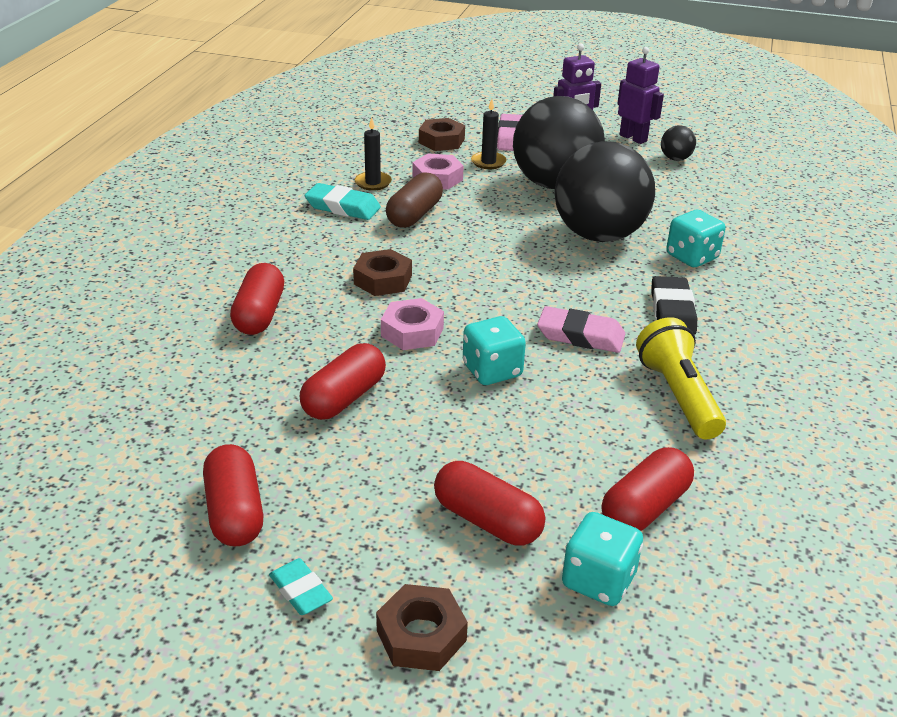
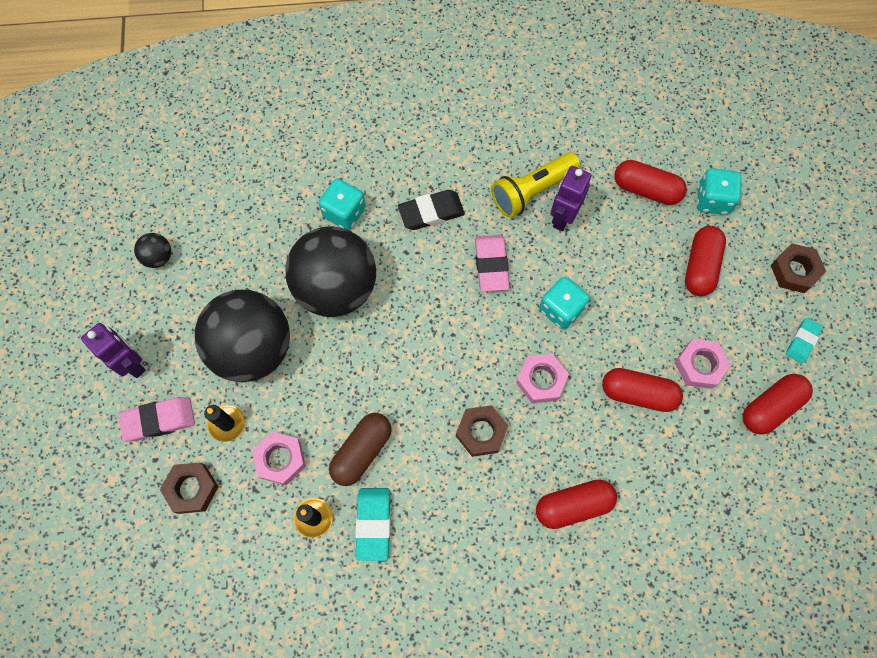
camera: 110 degrees left, 35 degrees up
(341, 464) = (699, 366): none -> pink nut
(414, 215) = (362, 451): brown capsule -> brown capsule turned 60 degrees counterclockwise
(633, 138) = (121, 304): purple robot -> purple robot (562, 218)

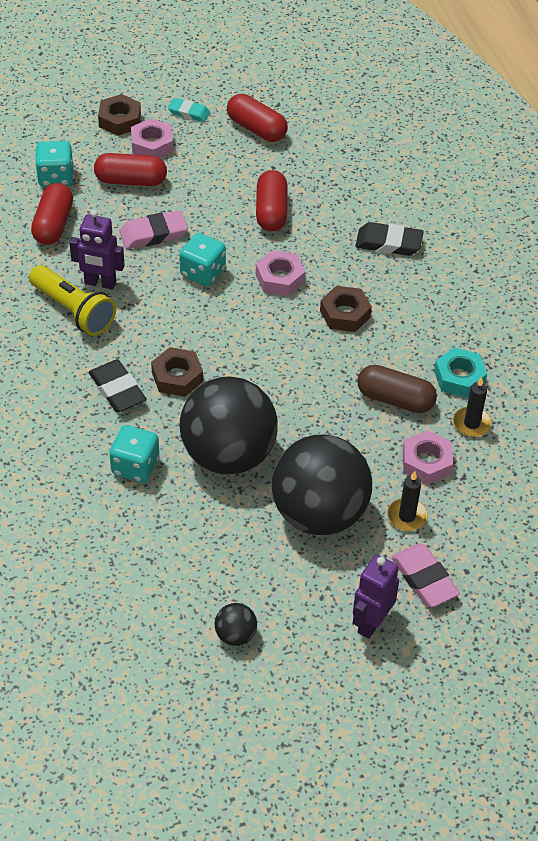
camera: 105 degrees left, 20 degrees down
(192, 489) = (483, 529): brown nut -> brown nut (177, 377)
(373, 524) = (459, 377): turquoise eraser -> turquoise nut
(491, 265) = (167, 331): pink eraser -> pink eraser (153, 234)
(573, 505) = (388, 243): red capsule -> black eraser
(699, 366) = (231, 174): pink nut -> pink nut (152, 145)

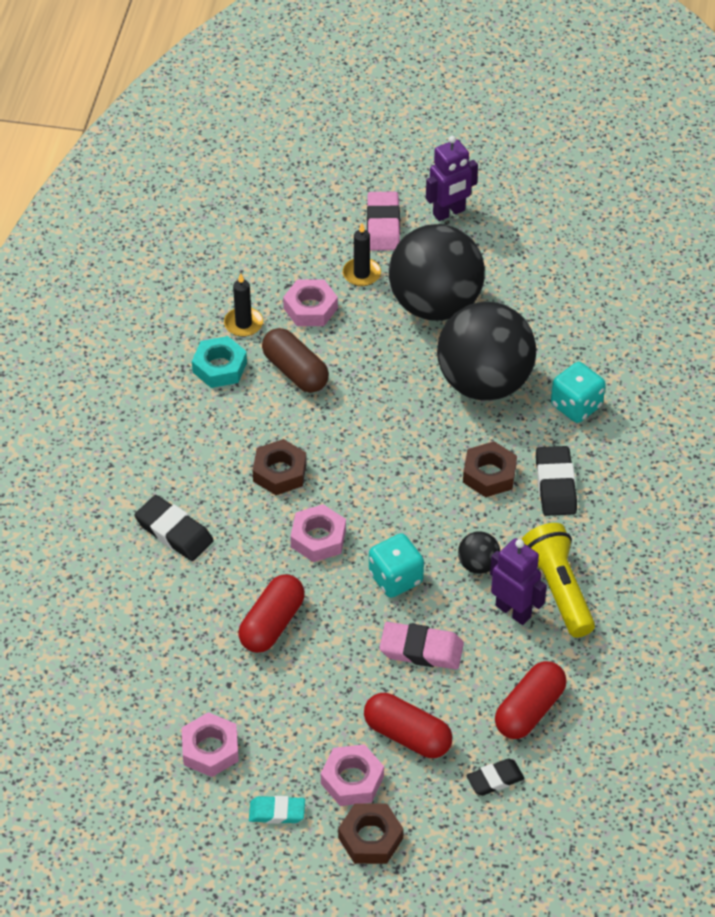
camera: 150 degrees left, 0 degrees up
(56, 177) = (495, 779): turquoise dice -> black eraser
(189, 113) = (277, 812): turquoise eraser -> turquoise eraser turned 45 degrees counterclockwise
(235, 635) = (564, 244): black ball -> black ball (478, 564)
(256, 129) = (210, 749): red capsule -> pink nut

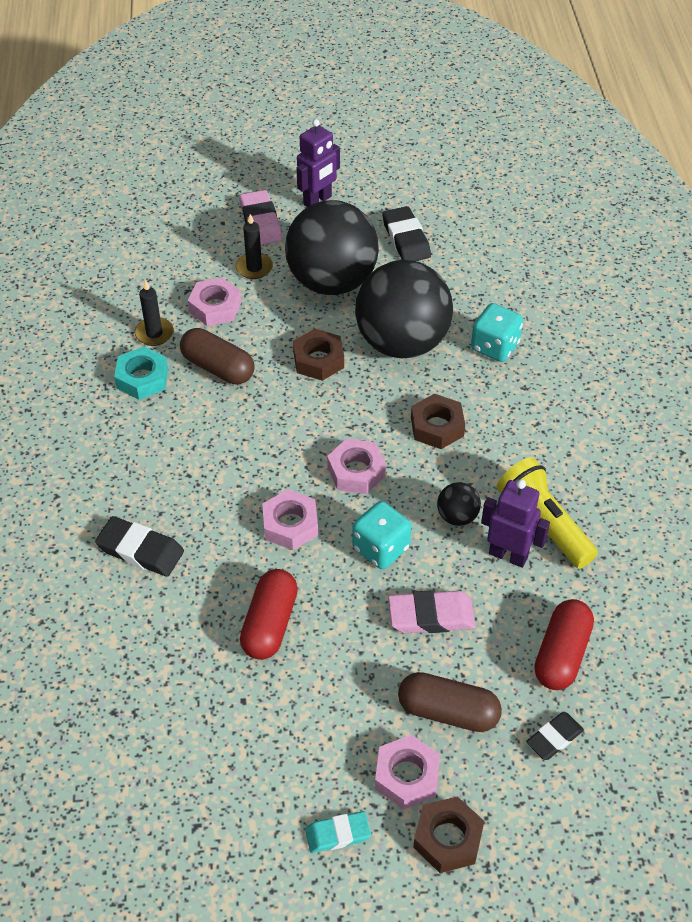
camera: 15 degrees left, 0 degrees up
(210, 749) = (244, 779): pink nut -> pink nut (356, 471)
(279, 472) = (231, 467): brown nut -> brown nut (318, 360)
(407, 735) = (448, 712): red capsule -> brown capsule
(555, 485) = (503, 423): black eraser -> black eraser (406, 239)

